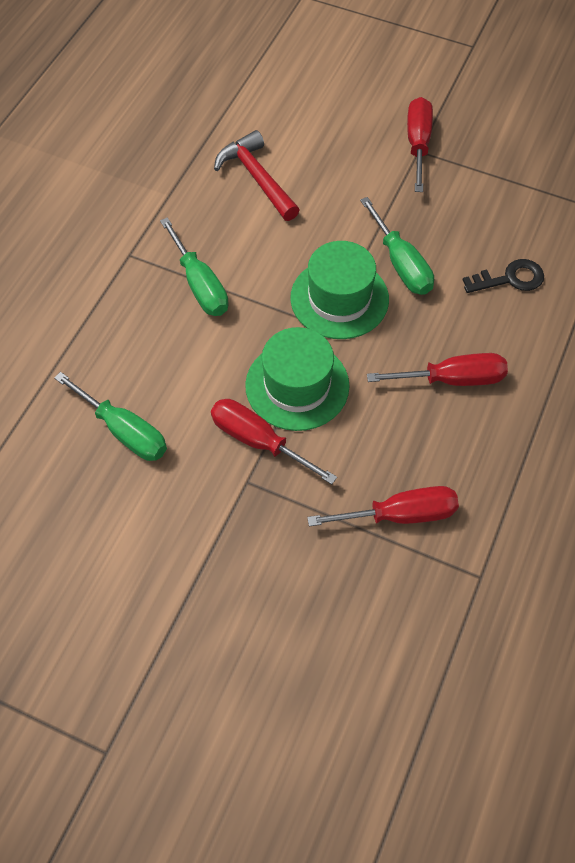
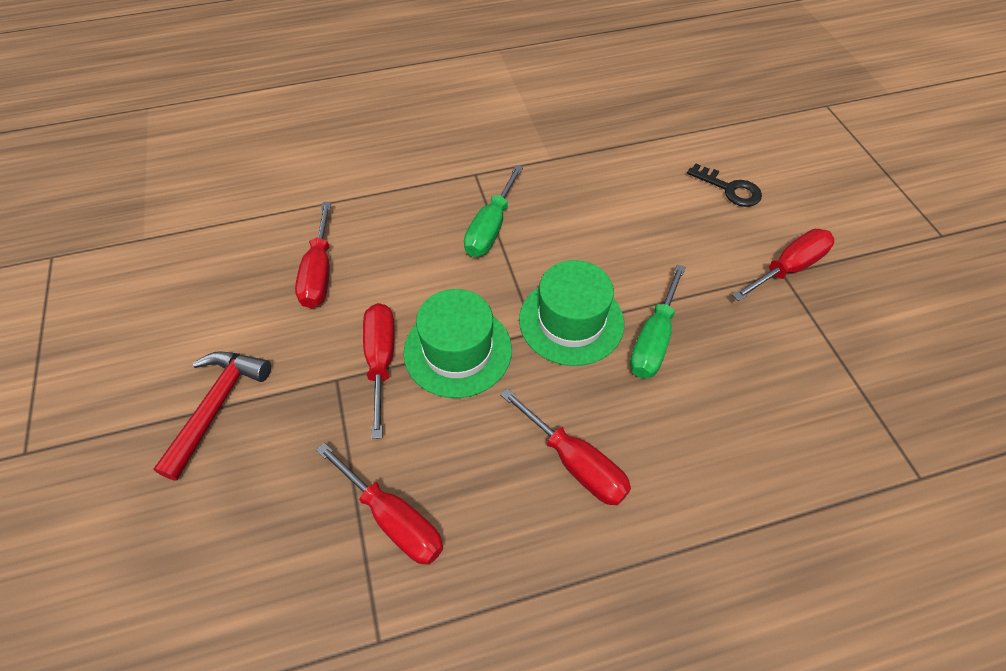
camera: 50 degrees right, 5 degrees down
(124, 431) = (319, 273): green screwdriver -> red screwdriver
(257, 178) = (625, 194): red hammer -> red hammer (216, 406)
(510, 279) = (734, 435): black key -> black key (729, 189)

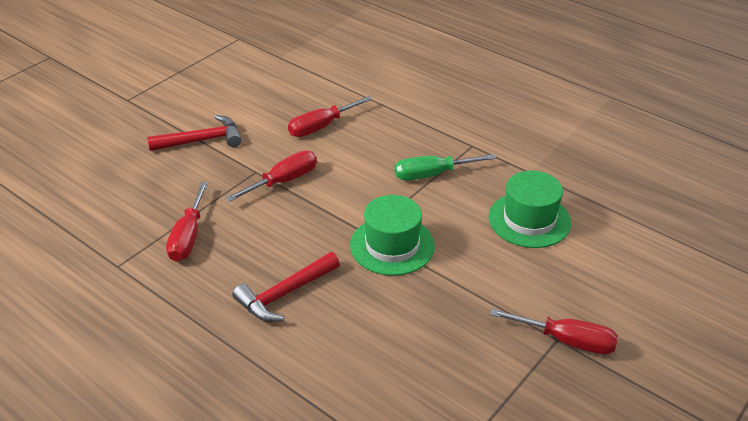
camera: 55 degrees right, 15 degrees down
(457, 350) = (320, 207): green hat -> green hat (529, 220)
(575, 463) = (285, 294): red screwdriver -> red hammer
(653, 340) = (416, 291): green screwdriver -> none
(729, 189) = (615, 276): black key -> none

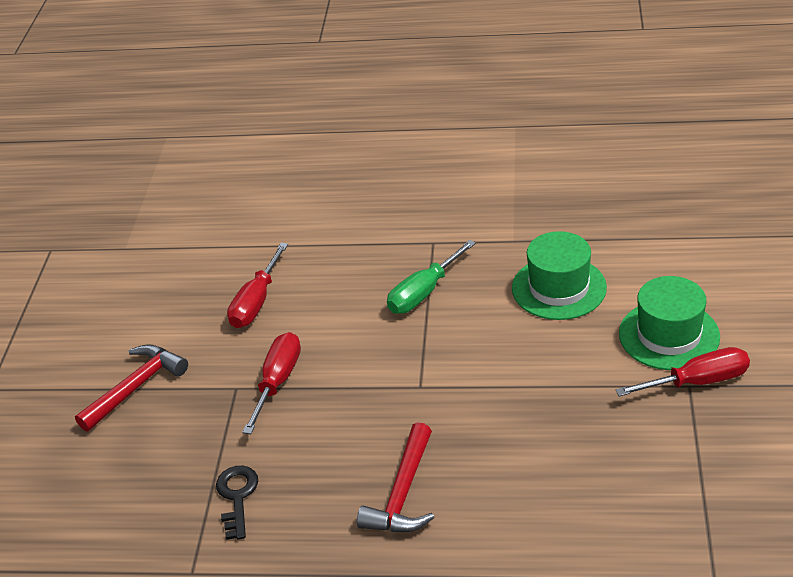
camera: 30 degrees left, 0 degrees up
(188, 237) = (237, 497): red screwdriver -> black key
(392, 245) = (457, 384): green hat -> green hat (669, 335)

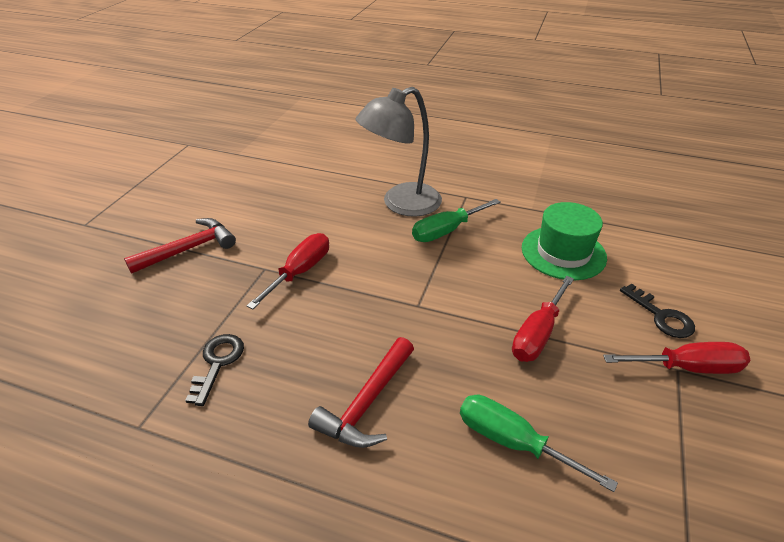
camera: 10 degrees right, 0 degrees up
(256, 302) = (312, 209): red screwdriver -> red screwdriver (537, 334)
(360, 270) = (401, 204): none -> grey lamp
(548, 491) = (512, 442): none -> green screwdriver
(669, 335) = (661, 316): green hat -> black key

